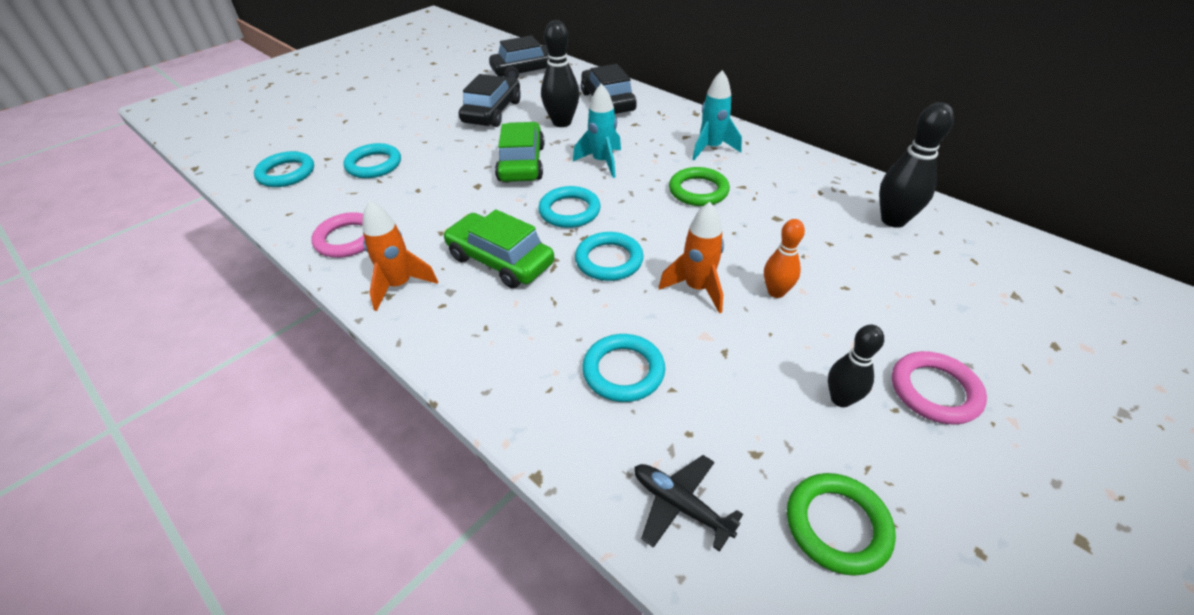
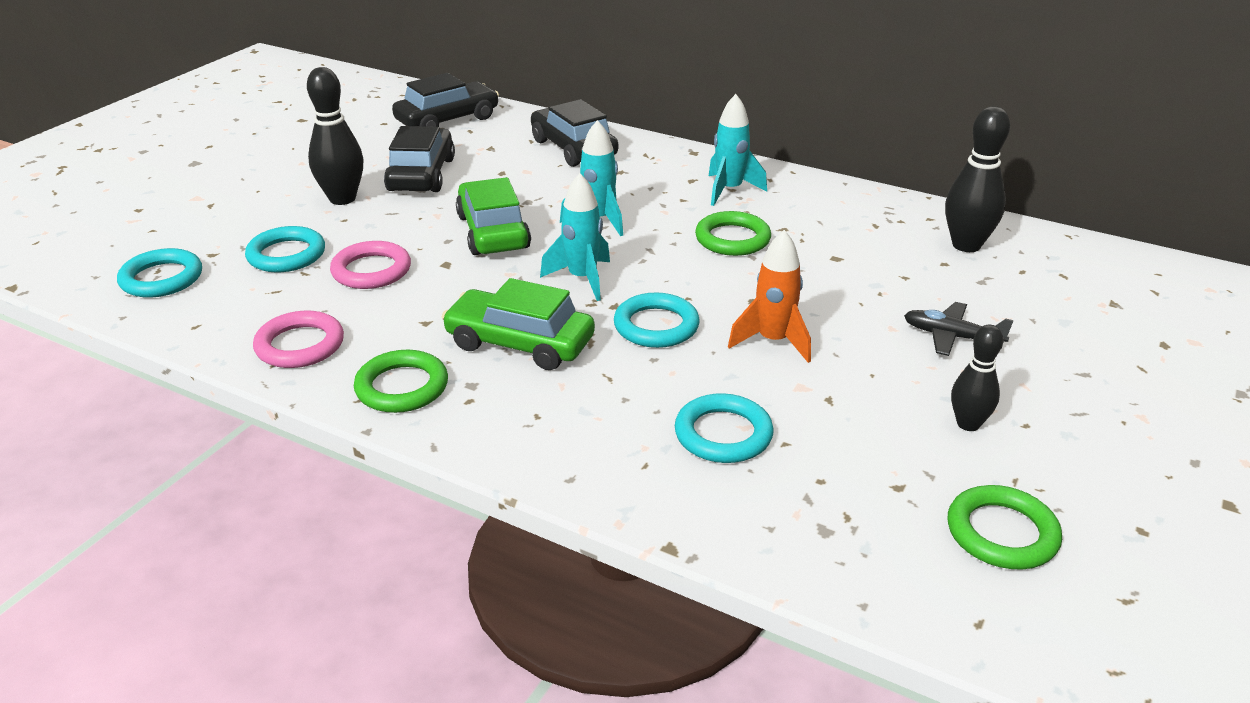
camera: 15 degrees left, 10 degrees down
(400, 285) = (402, 387): orange rocket -> green ring
(562, 122) = (524, 179): black bowling pin -> black bowling pin (342, 199)
(569, 211) = (582, 279): turquoise ring -> turquoise rocket
(680, 505) = (837, 544): black plane -> black plane (951, 337)
(776, 292) = (863, 333): orange bowling pin -> none
(934, 391) = (1059, 402): pink ring -> pink ring (371, 270)

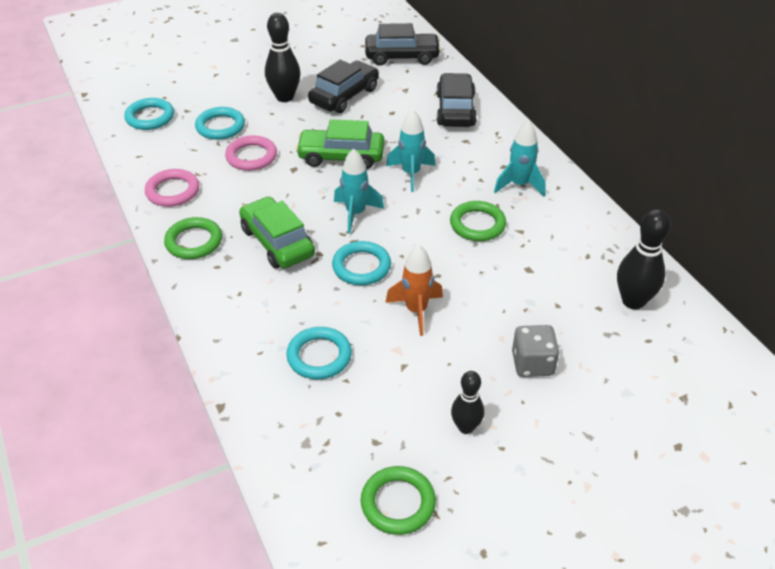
camera: 35 degrees right, 10 degrees up
(493, 232) = (341, 156): green car -> green car turned 105 degrees counterclockwise
(951, 337) = (532, 364): black plane -> grey dice

